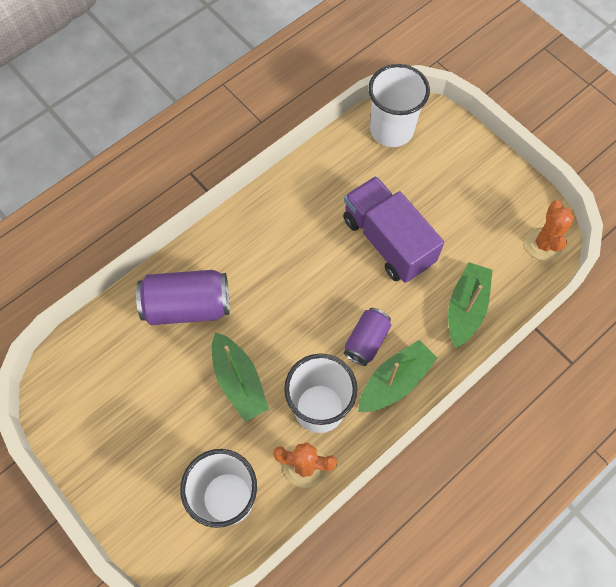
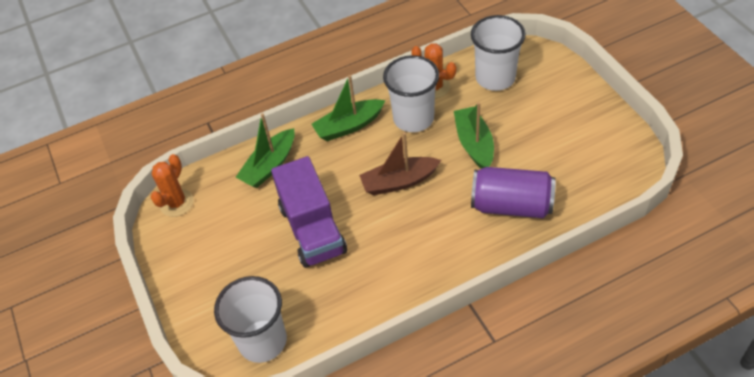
camera: 160 degrees left, 15 degrees down
(314, 313) = (399, 182): none -> brown boat
(366, 341) = (361, 155): purple can -> none

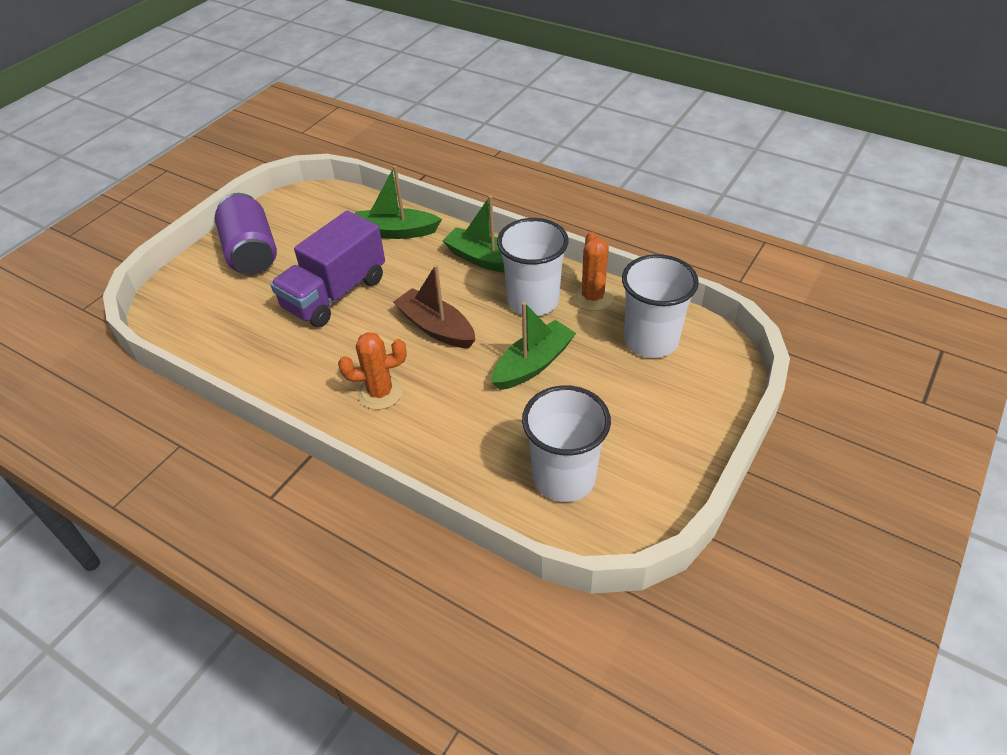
camera: 55 degrees right, 5 degrees down
(177, 203) = (315, 199): orange cactus -> orange cactus (380, 393)
(262, 341) = (189, 319): white cup -> white cup (564, 478)
(511, 205) = (464, 433): purple can -> purple can (251, 252)

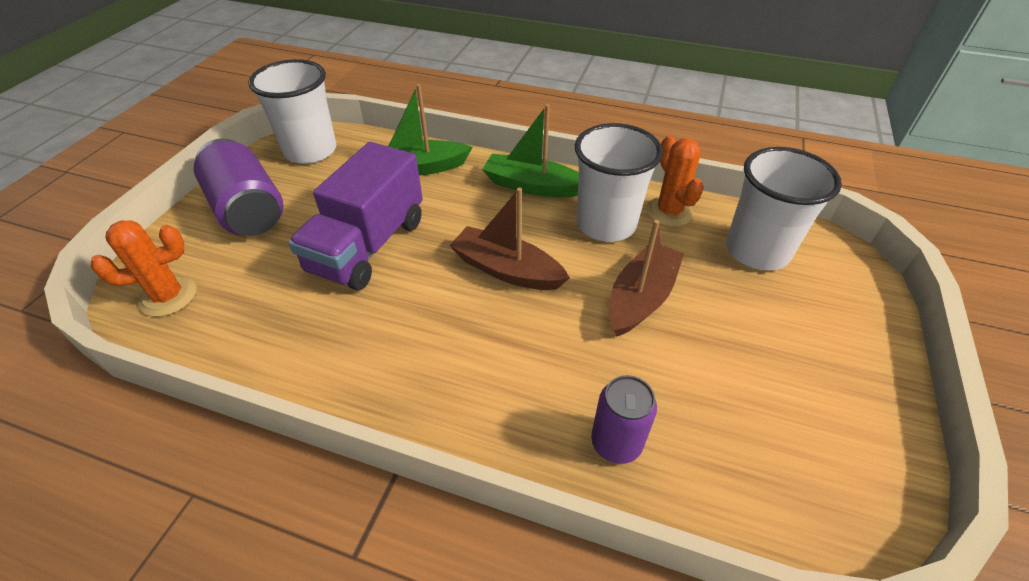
camera: 15 degrees left, 0 degrees up
(380, 393) = (467, 365): orange cactus -> orange cactus (168, 296)
(465, 460) = (616, 443): none -> purple can
(533, 364) = (641, 298): green boat -> brown boat
(564, 478) = (752, 444): white cup -> white cup (310, 151)

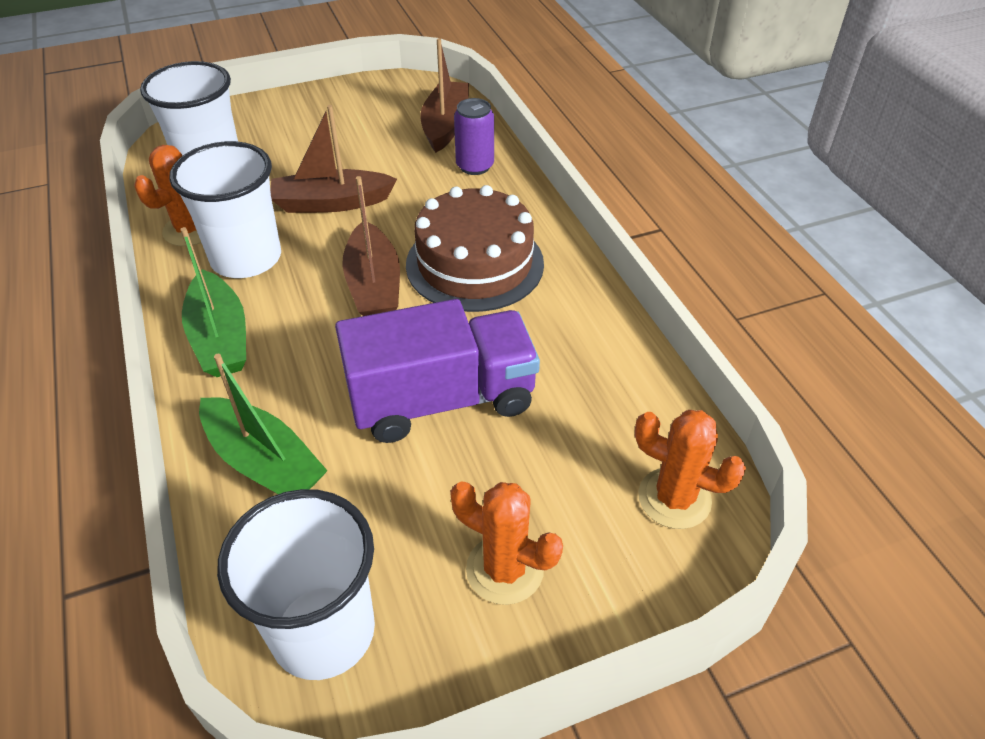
camera: 130 degrees left, 0 degrees up
(248, 210) = (504, 569): purple can -> orange cactus
(466, 340) = (474, 264): none -> brown cake
(731, 474) = (445, 125): none -> brown boat

